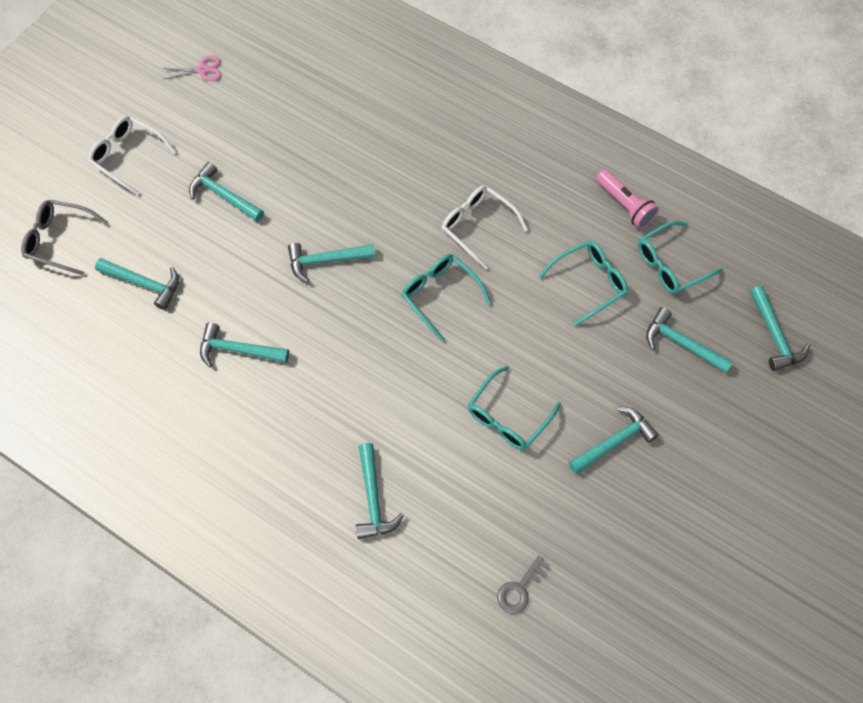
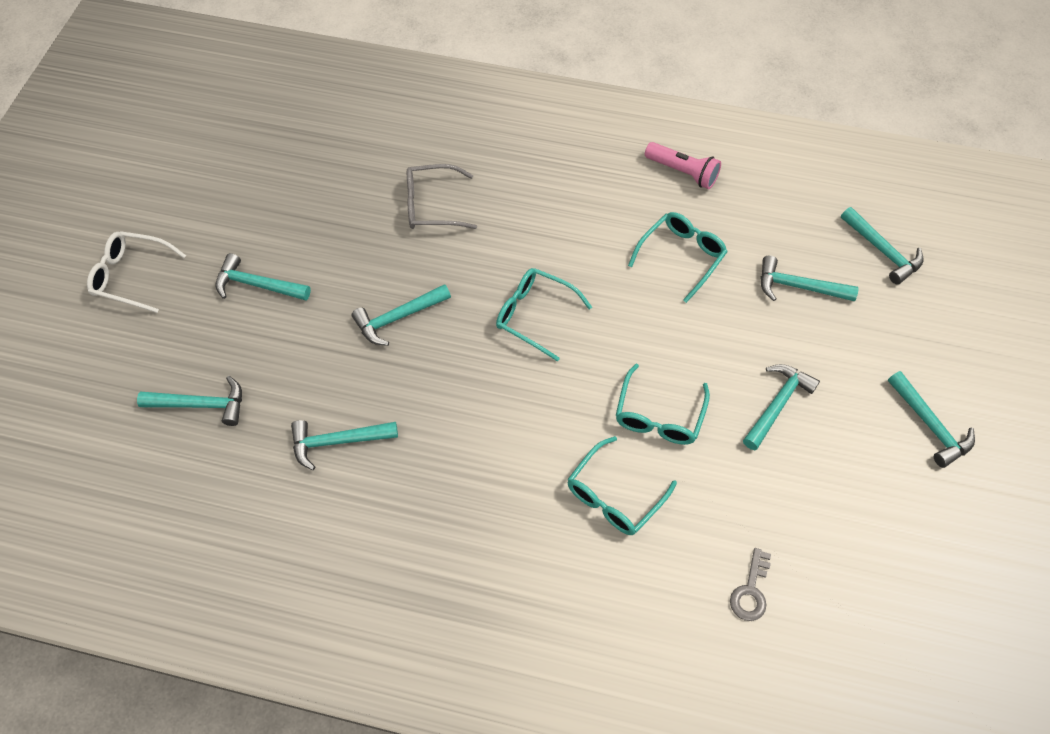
camera: 20 degrees left, 5 degrees down
(60, 240) = (83, 388): grey glasses -> grey glasses (432, 205)
(203, 70) = (184, 165): pink scissors -> none
(373, 499) = (553, 551): turquoise hammer -> turquoise hammer (930, 425)
(478, 226) = (544, 236): white glasses -> none
(671, 264) = (753, 215): turquoise glasses -> turquoise glasses (614, 495)

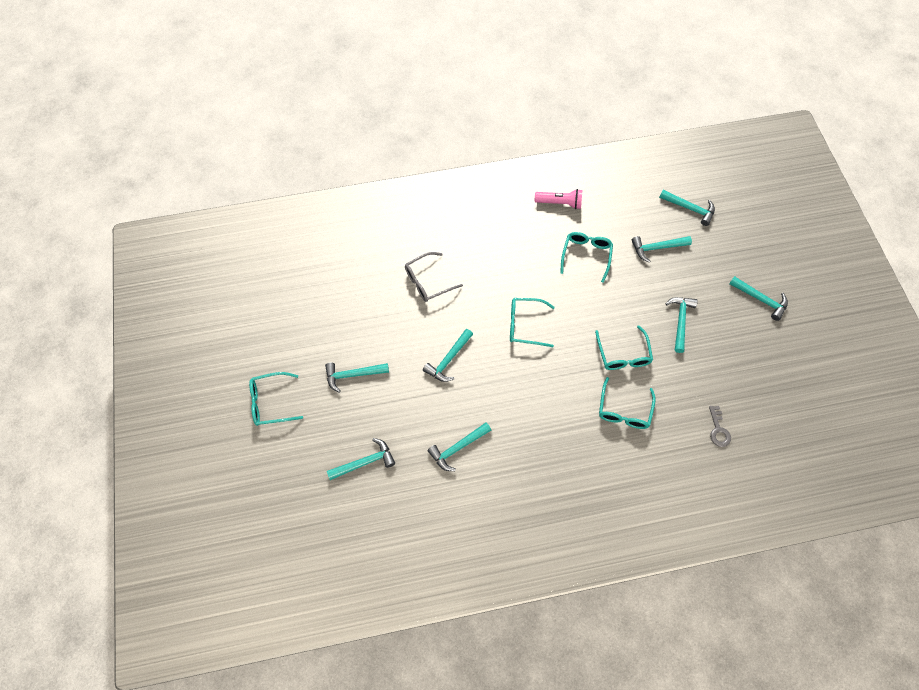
camera: 25 degrees left, 5 degrees up
(131, 276) = (271, 402): white glasses -> turquoise glasses

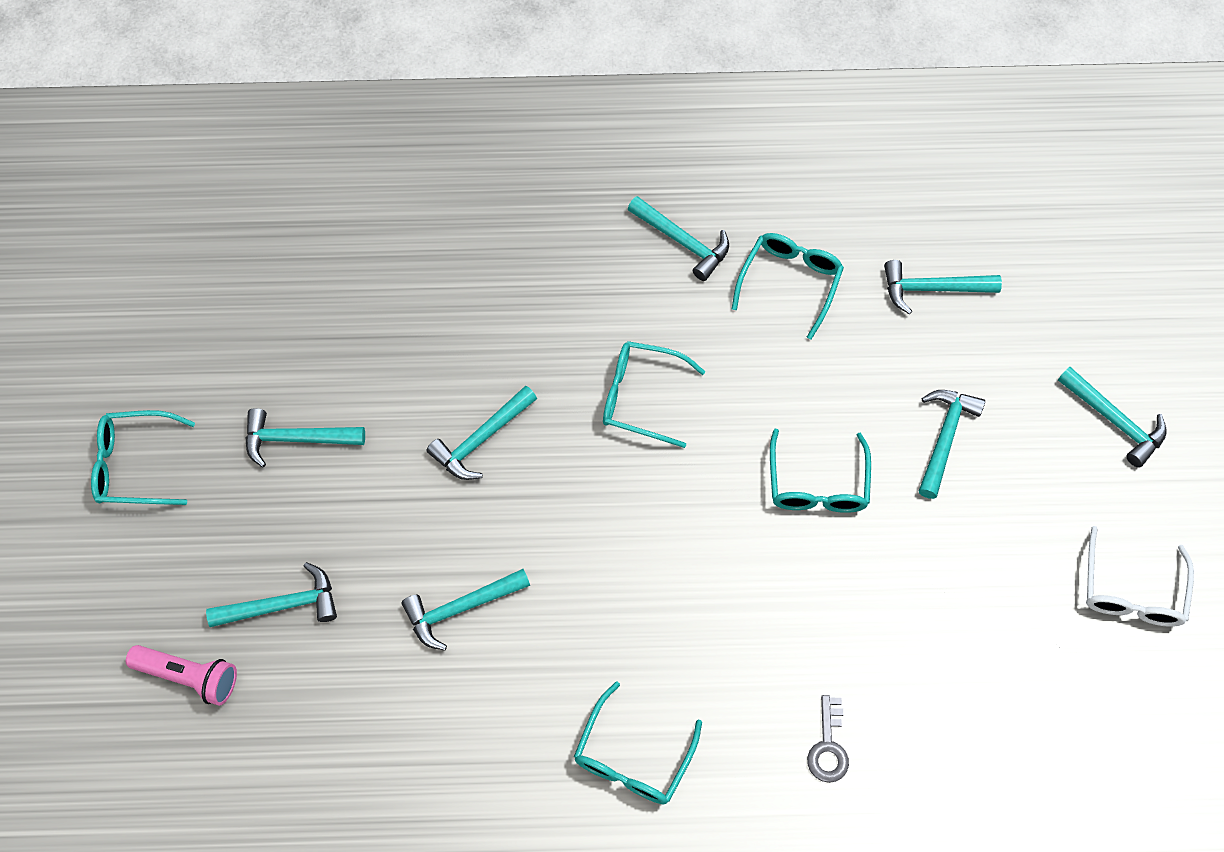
camera: 10 degrees right, 0 degrees up
(428, 281) = (476, 286): grey glasses -> none
(560, 203) = (762, 173): pink flashlight -> pink flashlight (189, 676)
(624, 410) = (794, 590): turquoise glasses -> turquoise glasses (633, 756)
(689, 208) = (1015, 222): turquoise hammer -> turquoise hammer (683, 242)
(718, 430) = (969, 659): grey key -> grey key (828, 746)
(788, 382) = (1131, 590): none -> white glasses

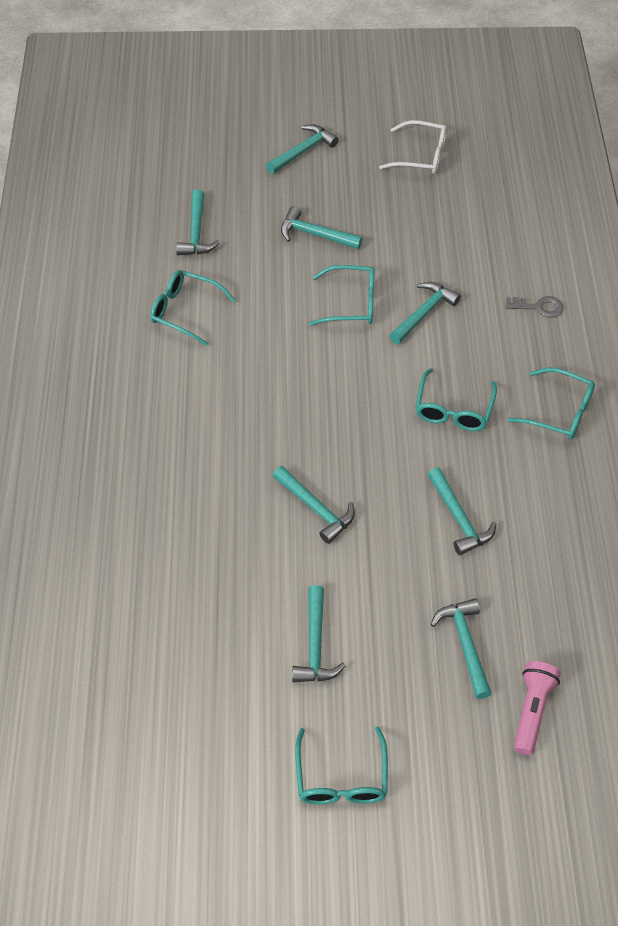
camera: 90 degrees left, 10 degrees down
(641, 397) = (280, 403): turquoise glasses -> turquoise glasses (453, 409)
(683, 242) = (142, 375): turquoise hammer -> turquoise hammer (424, 313)

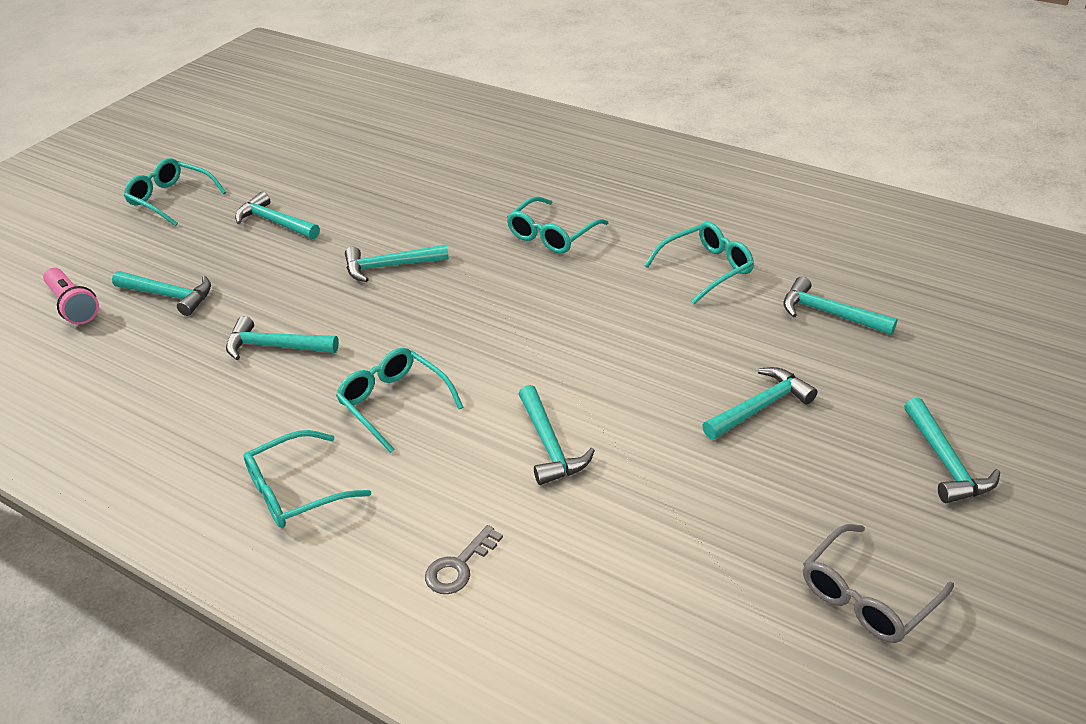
camera: 125 degrees right, 15 degrees down
(351, 303) = (618, 390): turquoise glasses -> turquoise glasses (552, 235)
(421, 156) = (867, 596): white glasses -> grey glasses

